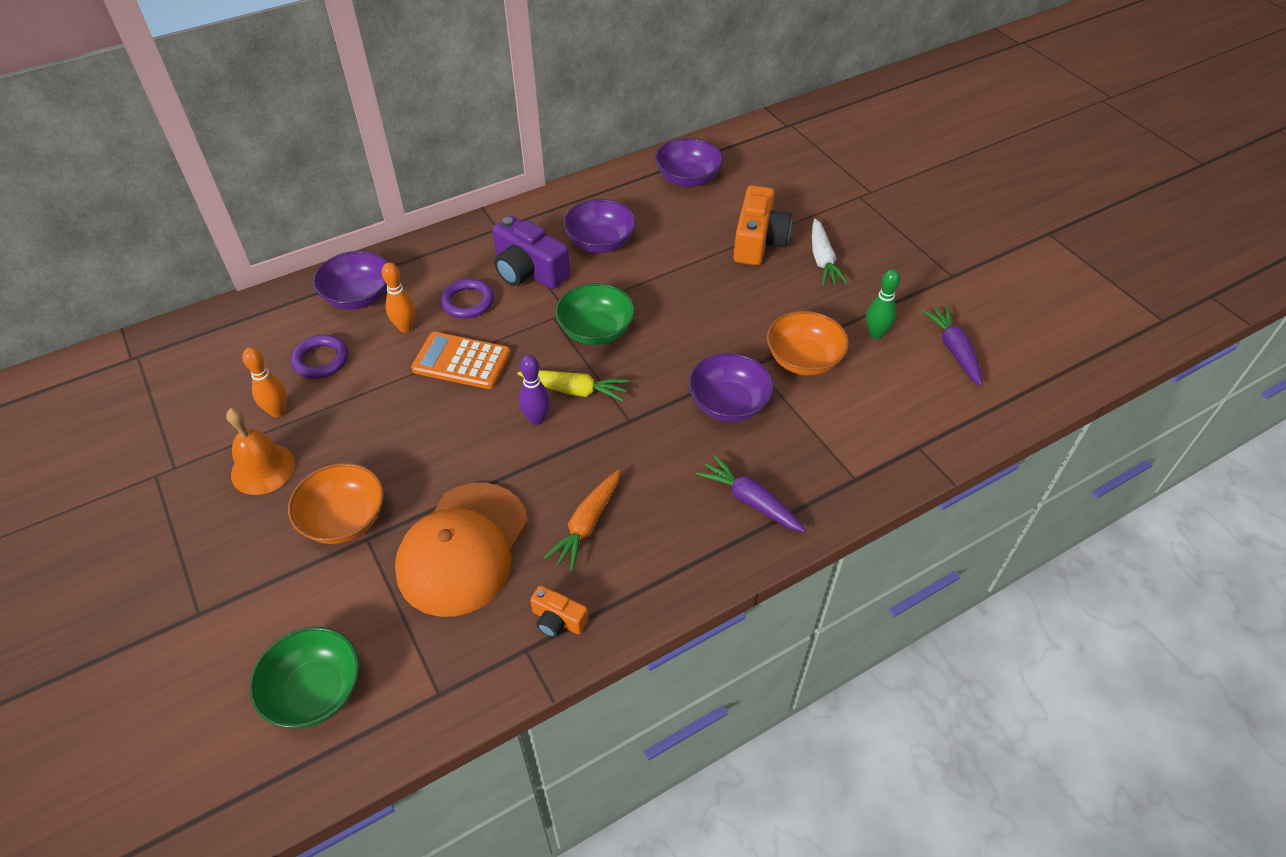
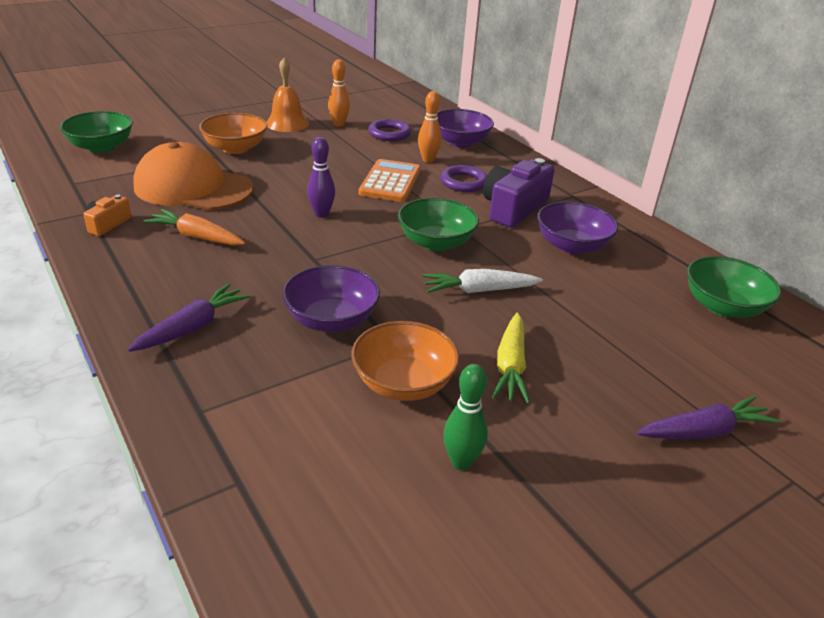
camera: 85 degrees right, 15 degrees down
(574, 390) = (355, 231): yellow carrot -> yellow carrot (510, 365)
(688, 178) = (723, 307): purple bowl -> green bowl
(758, 241) = (623, 359): orange camera -> none
(822, 260) = (609, 419): white carrot -> white carrot (479, 290)
(954, 350) = (435, 560): purple carrot -> purple carrot (703, 431)

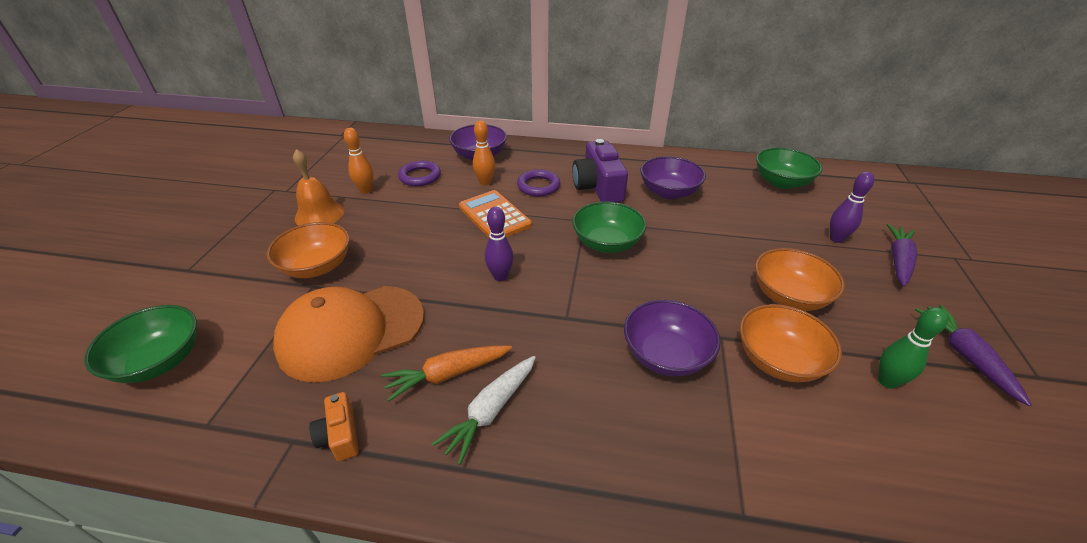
camera: 45 degrees left, 5 degrees up
(192, 327) = (605, 456): purple carrot -> purple carrot (966, 357)
(479, 290) = (688, 259): white carrot -> white carrot (491, 410)
(510, 365) = (789, 296): yellow carrot -> orange bowl
(671, 373) = (836, 239): none -> purple bowling pin

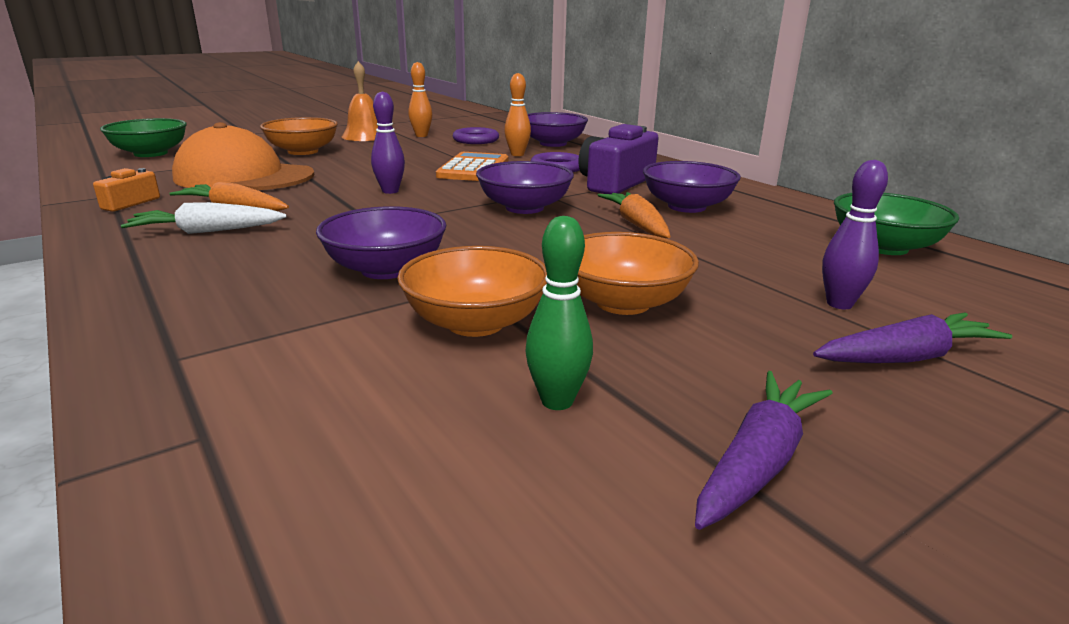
camera: 45 degrees right, 15 degrees down
(606, 243) = (524, 208): green bowl -> purple bowl
(681, 225) = (637, 225): none -> orange carrot

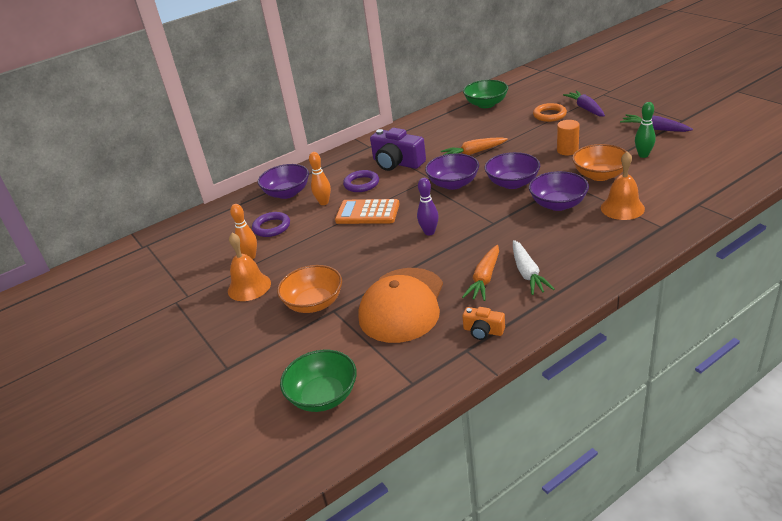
camera: 85 degrees left, 10 degrees up
(305, 326) = (622, 208): none -> orange bell
(623, 302) = (567, 150): orange bowl -> orange cylinder
(686, 207) = (440, 142): purple bowl -> purple bowl (512, 183)
(839, 304) = (549, 115): purple bowling pin -> orange ring

